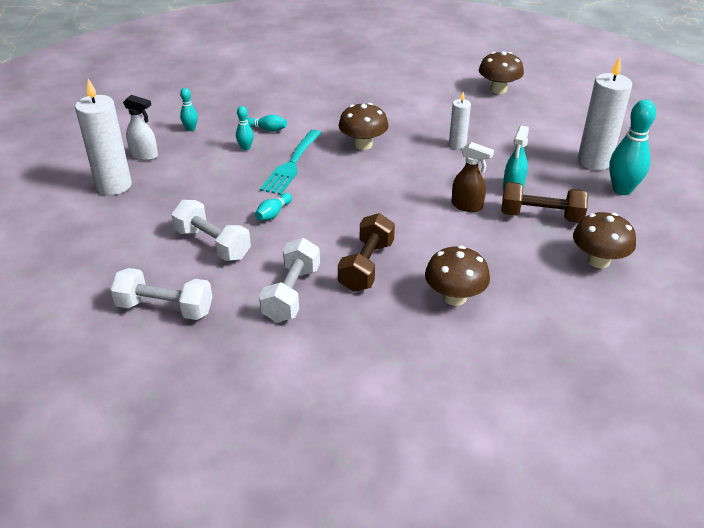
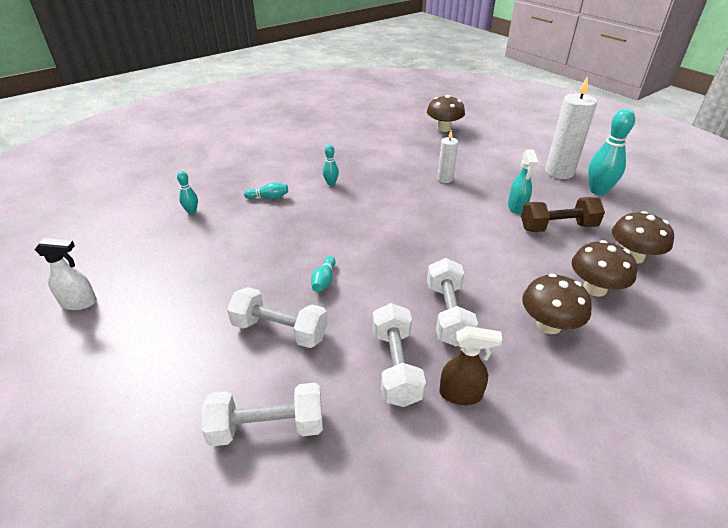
camera: 20 degrees left, 0 degrees up
(114, 186) = (135, 289): white candle -> none
(144, 155) = (155, 248): white spray bottle -> white spray bottle (79, 303)
(245, 148) = (258, 219): turquoise bowling pin -> turquoise bowling pin (331, 183)
(291, 165) = (312, 226): turquoise fork -> none
(363, 144) = (366, 194): brown mushroom -> brown mushroom (595, 288)
(366, 266) = (448, 314): brown dumbbell -> white dumbbell
(467, 206) = (493, 232): brown spray bottle -> brown spray bottle (461, 394)

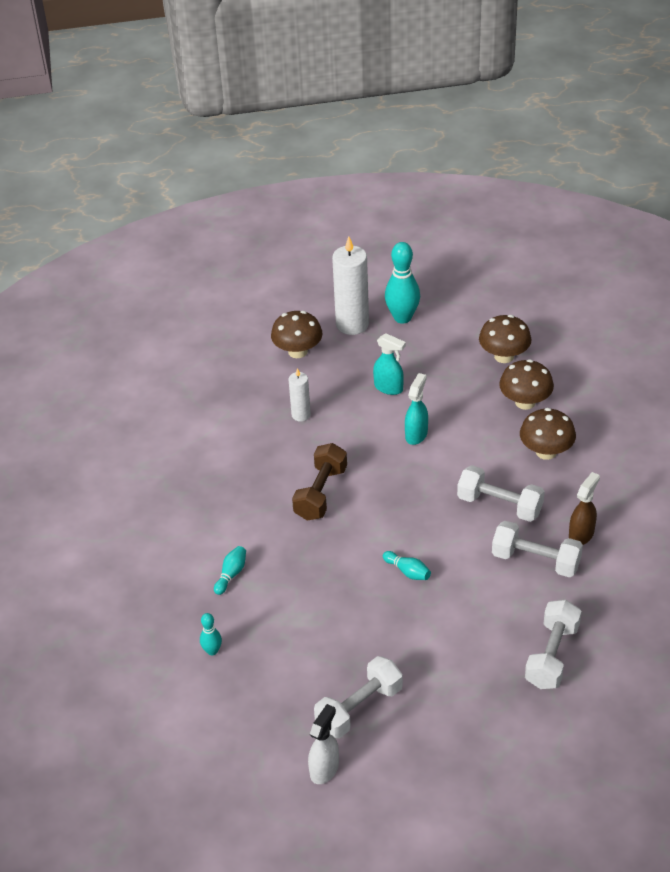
camera: 60 degrees left, 5 degrees up
(280, 330) = (455, 622): white dumbbell -> white dumbbell (359, 708)
(331, 183) = (240, 511): turquoise bowling pin -> none
(444, 128) = (189, 364): brown mushroom -> brown mushroom (298, 351)
(483, 236) = (416, 434): none -> turquoise spray bottle
(557, 227) = (437, 378): brown dumbbell -> brown dumbbell (321, 493)

